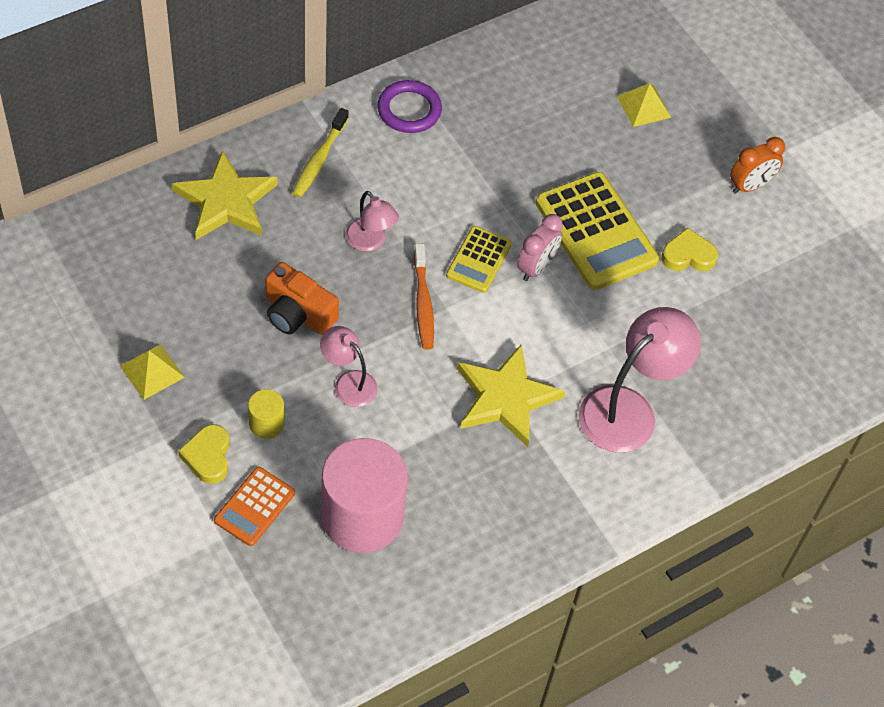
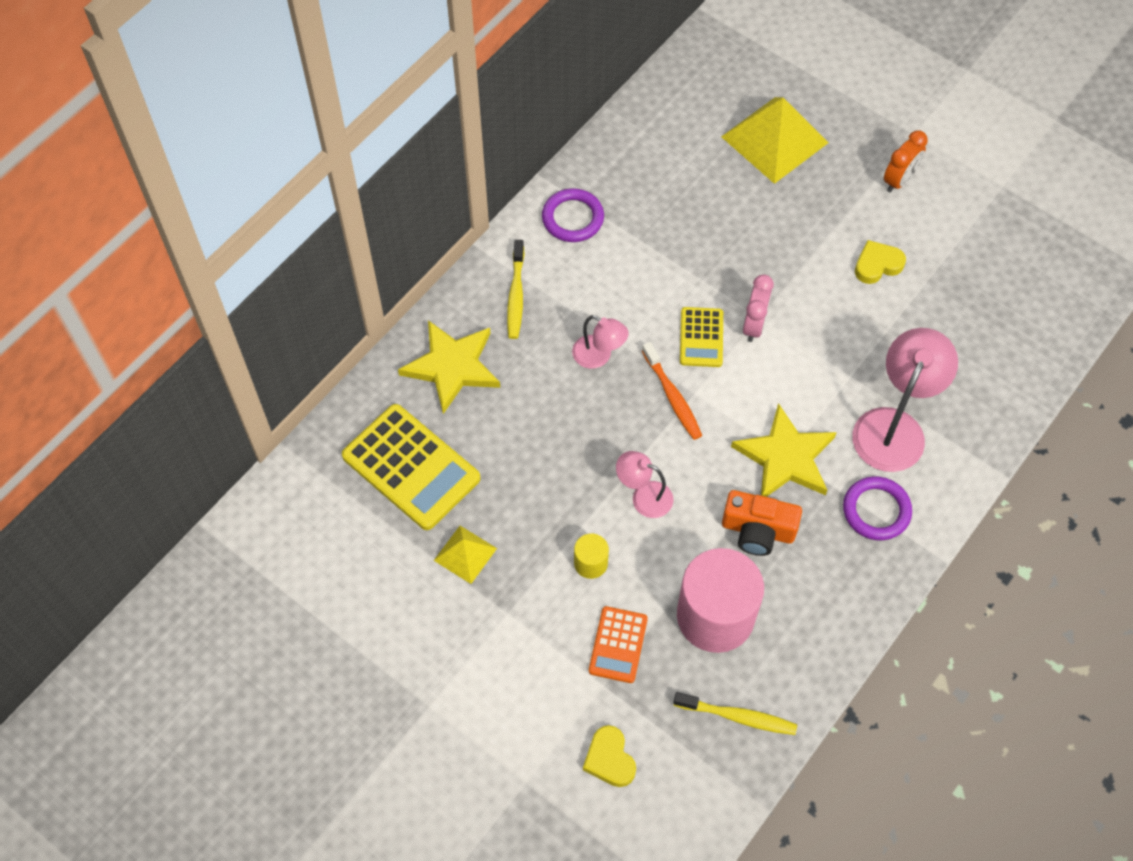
camera: 15 degrees left, 5 degrees up
(208, 456) = (554, 614): yellow heart -> yellow heart (609, 759)
(298, 313) = (568, 449): orange camera -> orange camera (758, 530)
(337, 616) = (738, 716): none -> yellow toothbrush
(571, 480) = (876, 510): none -> purple ring
(596, 232) = (789, 273): yellow calculator -> yellow calculator (411, 467)
(643, 106) = (774, 139): yellow pyramid -> yellow pyramid, size x1.92

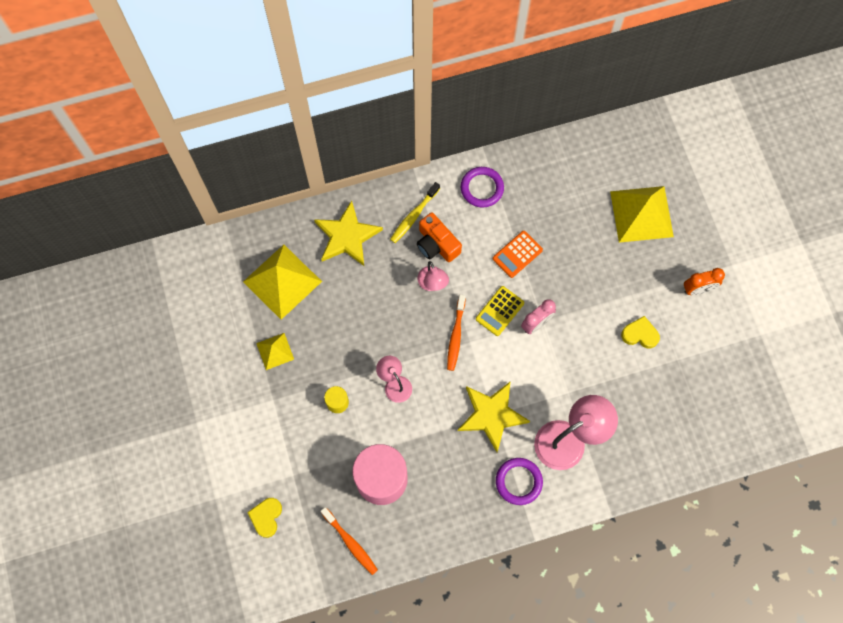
camera: 35 degrees right, 10 degrees up
(411, 467) = (282, 281): yellow calculator -> yellow pyramid
(618, 645) = (317, 458): orange calculator -> orange calculator (517, 254)
(738, 716) = (350, 543): yellow toothbrush -> orange toothbrush
(758, 530) = (442, 447): orange camera -> orange camera (436, 244)

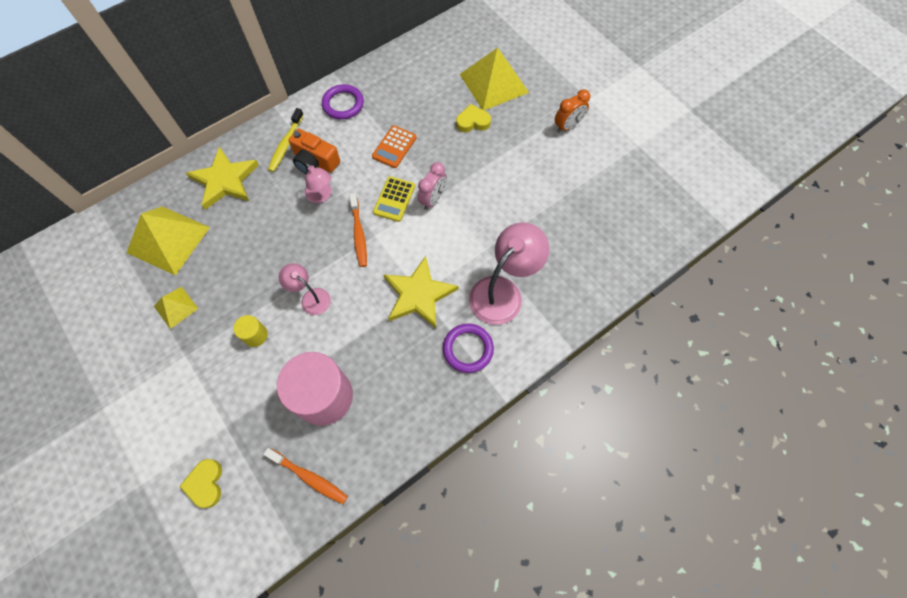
camera: 20 degrees left, 5 degrees down
(640, 334) = (532, 178): yellow heart -> yellow heart (473, 121)

